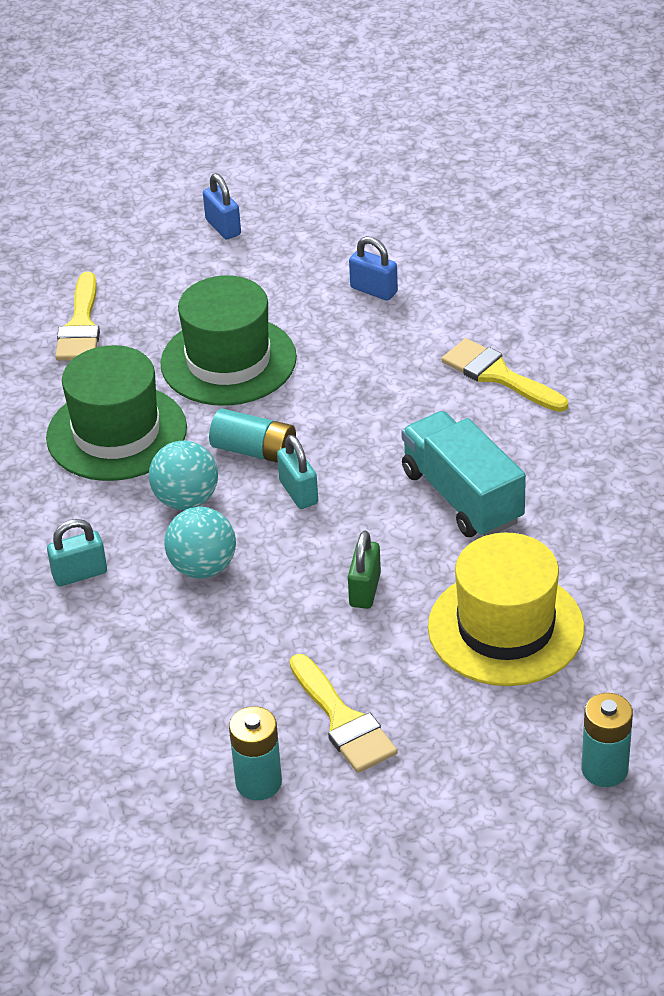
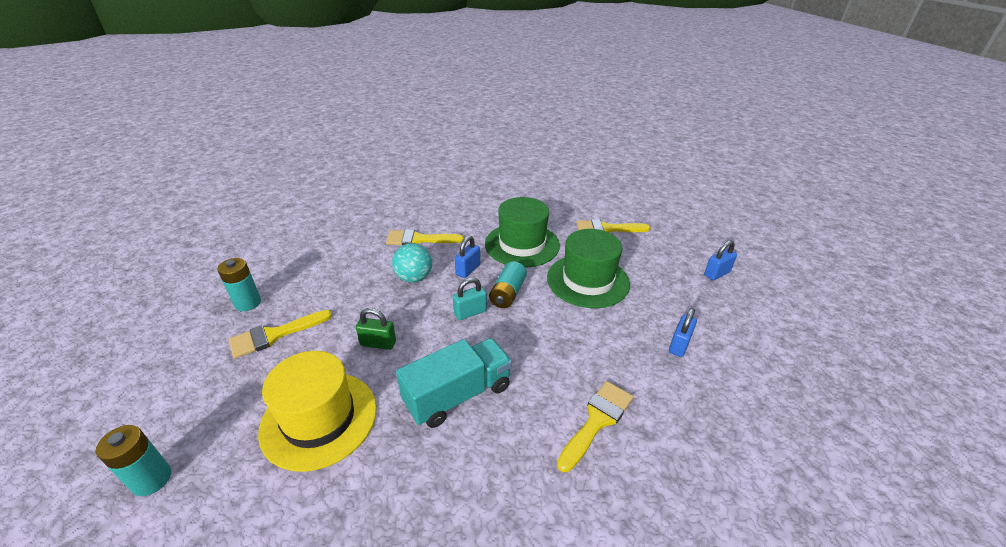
camera: 85 degrees right, 5 degrees down
(79, 574) = (419, 239): turquoise padlock -> yellow brush
(186, 500) = (468, 270): turquoise ball -> blue padlock

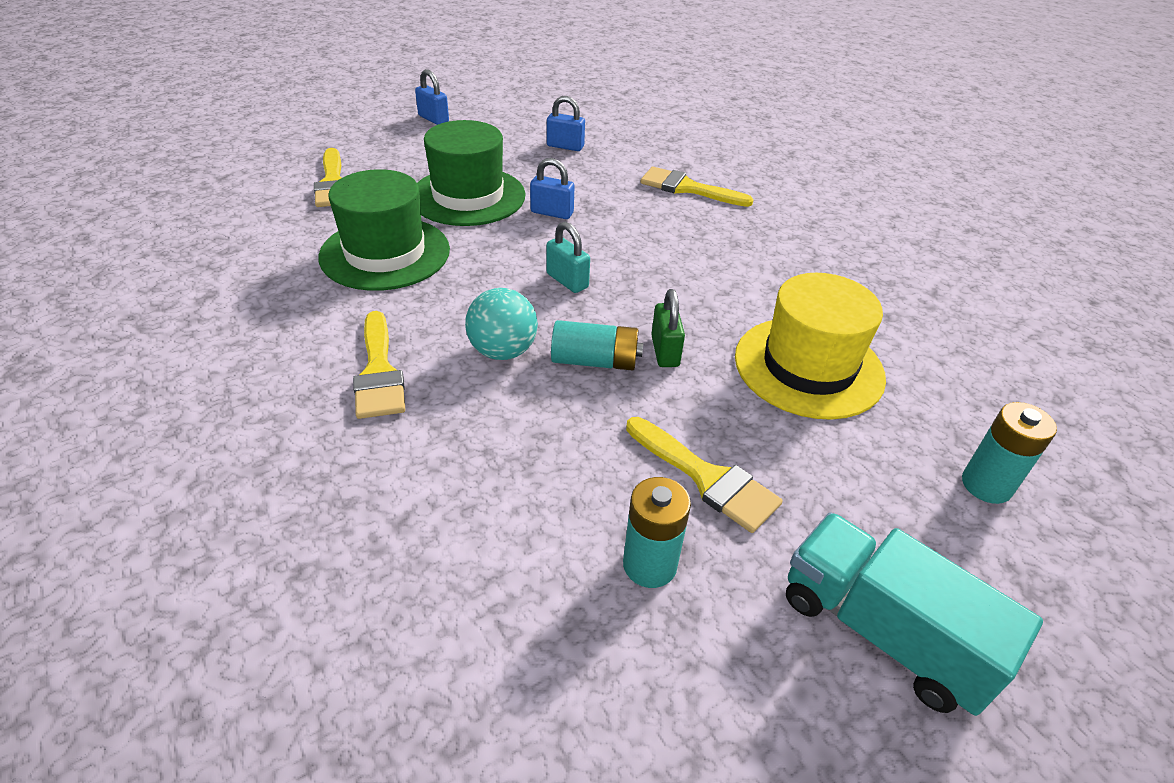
camera: 105 degrees left, 5 degrees up
(458, 395) = (708, 269): turquoise truck -> turquoise truck (882, 631)
(468, 270) = (467, 297): blue padlock -> blue padlock (552, 213)
(508, 293) = (515, 254): turquoise battery -> turquoise battery (595, 361)

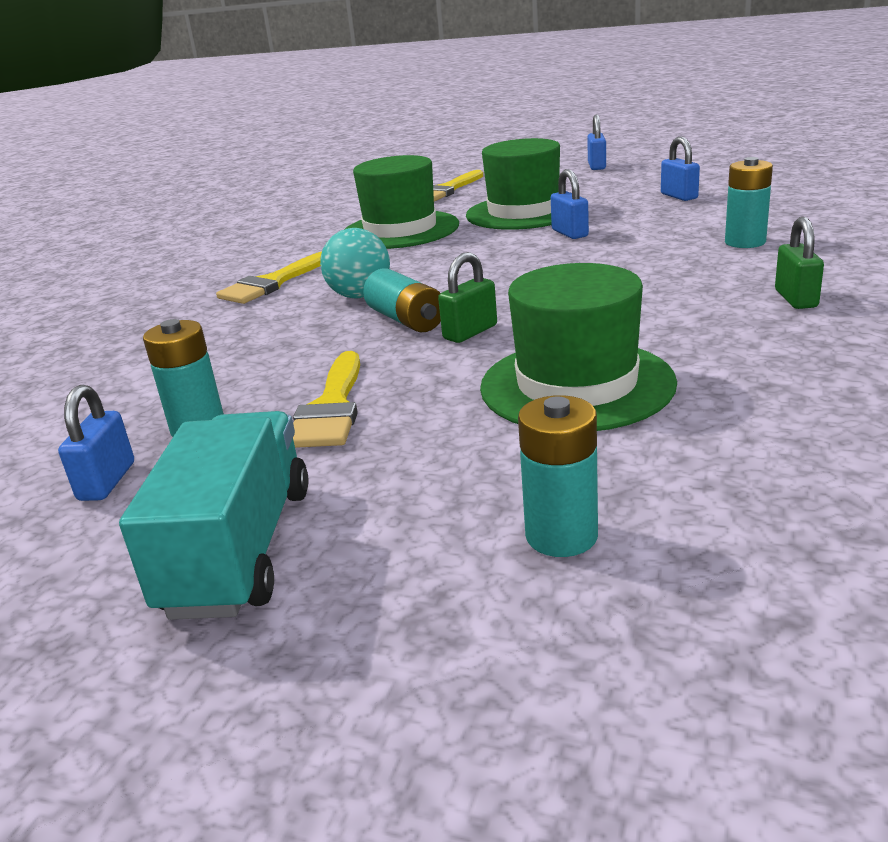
camera: 55 degrees right, 15 degrees down
(567, 281) = (490, 273): turquoise padlock -> none
(687, 188) = (745, 242): yellow brush -> turquoise battery
(688, 666) = (107, 481): none -> blue padlock
(794, 236) = (795, 299): none -> green padlock
(808, 367) = (577, 385): yellow hat -> green hat

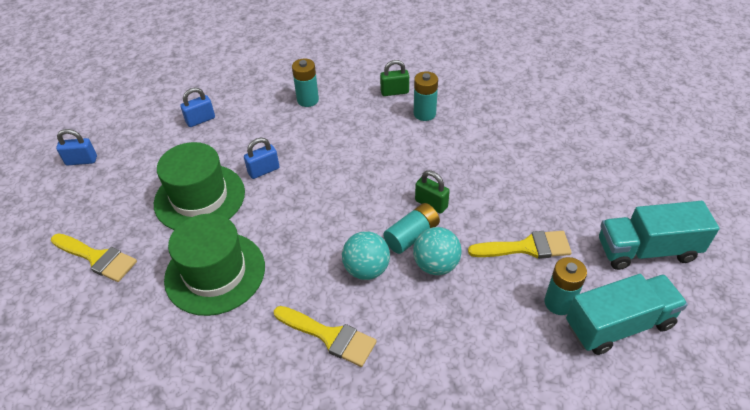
camera: 100 degrees left, 20 degrees up
(107, 481) = (618, 325): blue padlock -> turquoise truck
(340, 336) = (436, 265): none -> turquoise ball
(561, 535) = (604, 161): turquoise battery -> turquoise battery (424, 114)
(577, 385) = (491, 160): green hat -> none

